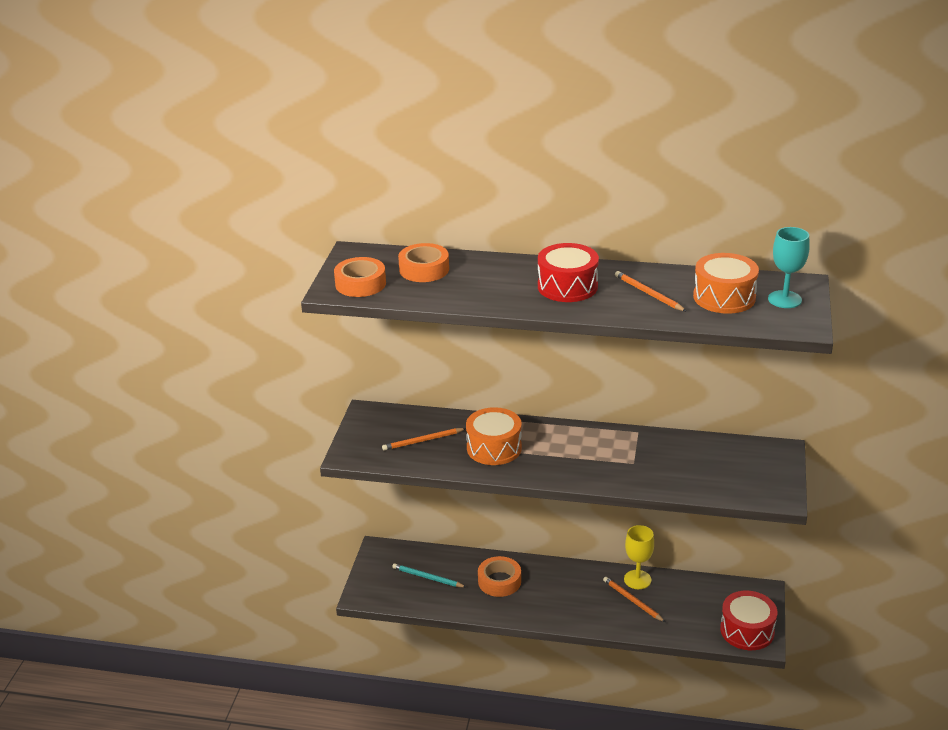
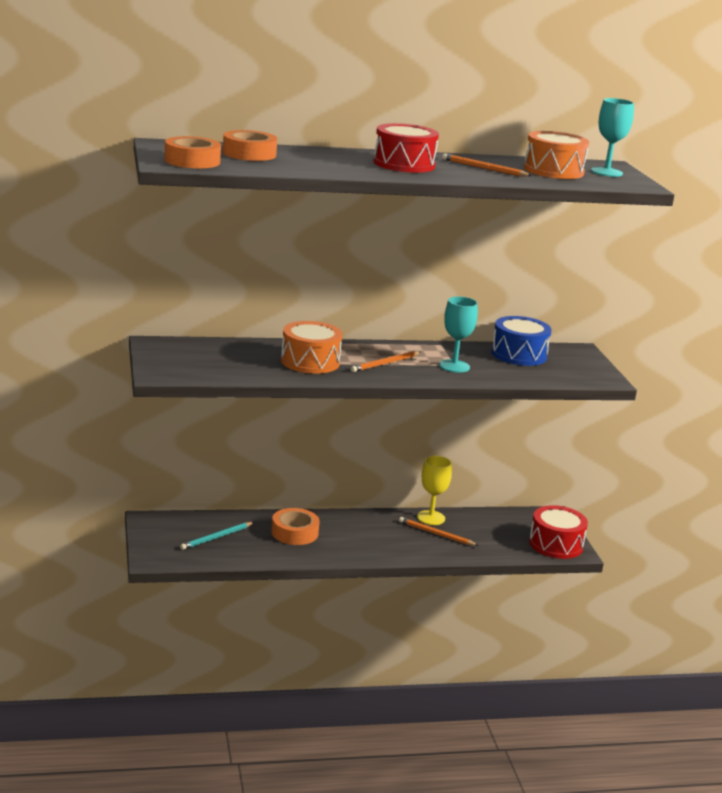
camera: 25 degrees left, 10 degrees down
(423, 441) = (232, 360): orange pencil -> orange pencil (385, 363)
(428, 578) = (217, 537): turquoise pencil -> turquoise pencil turned 45 degrees counterclockwise
(631, 465) = (454, 366): none -> turquoise goblet
(710, 453) = (519, 354): none -> blue drum

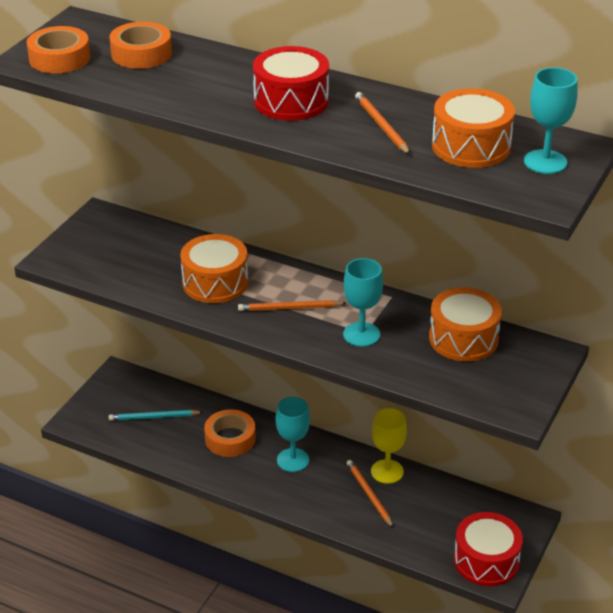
camera: 40 degrees right, 15 degrees up
(357, 531) = (293, 460): none -> turquoise goblet
(519, 354) = (463, 338): blue drum -> orange drum

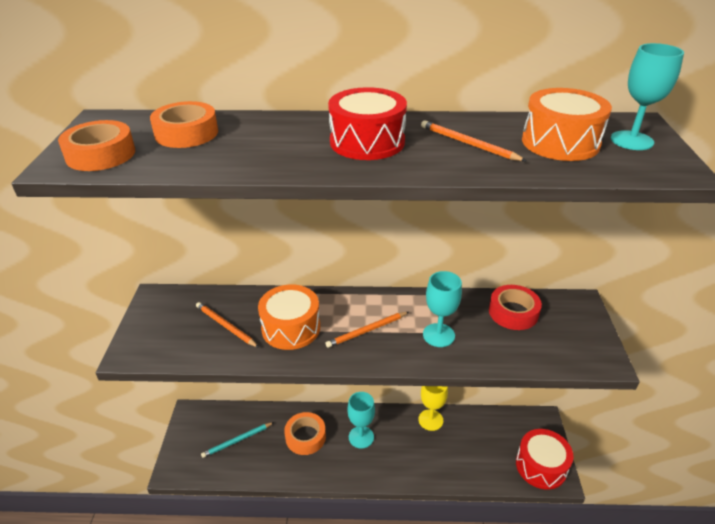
camera: 25 degrees left, 0 degrees up
(369, 495) = (431, 444): orange pencil -> orange pencil (226, 326)
(463, 338) = (513, 312): orange drum -> red tape

